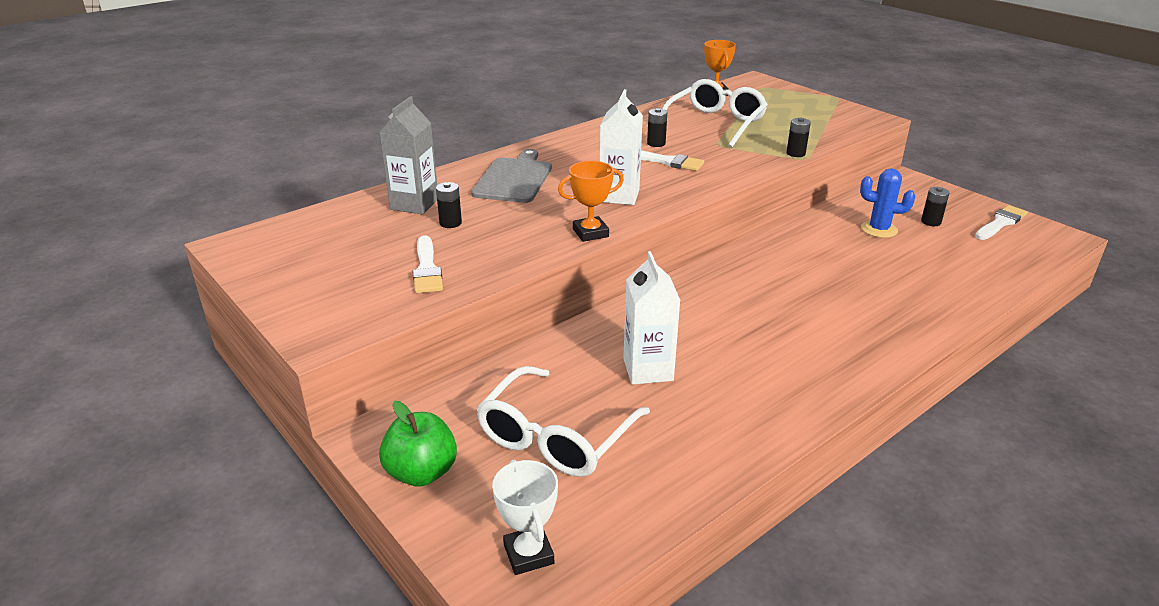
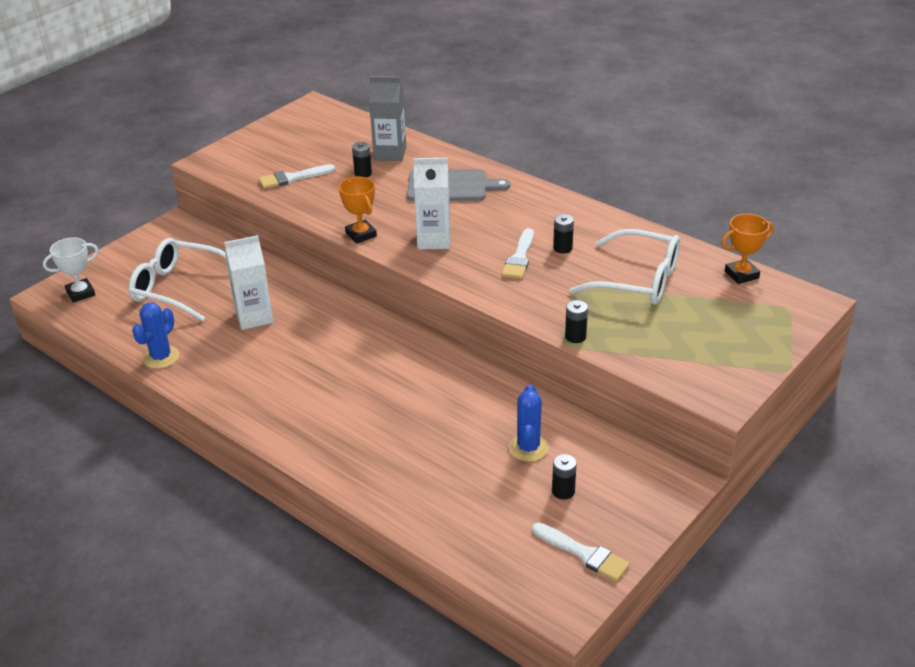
camera: 80 degrees right, 5 degrees up
(421, 472) = (146, 246): green apple -> none
(723, 455) = (161, 357): none -> blue cactus

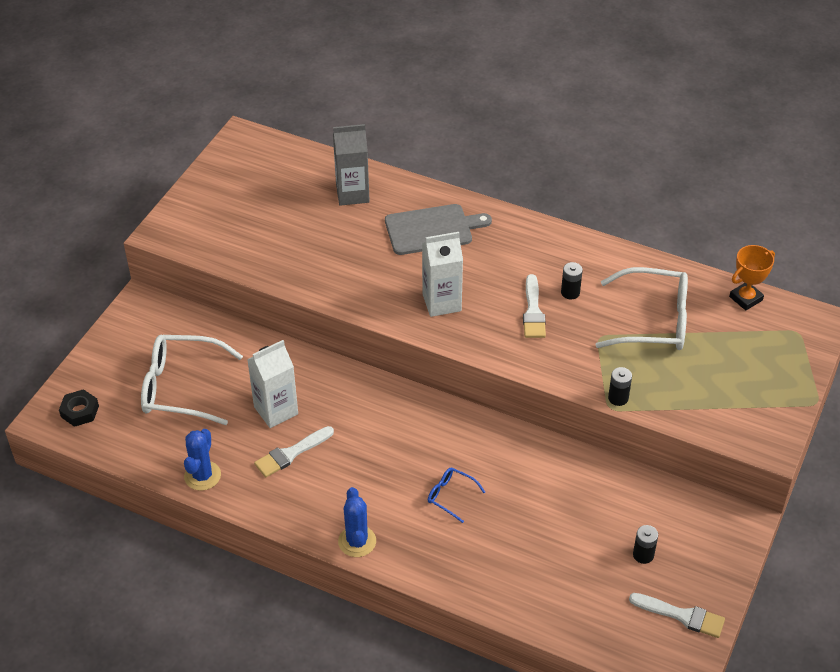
camera: 15 degrees left, 10 degrees up
(80, 293) = (80, 411): white trophy -> black nut
(292, 178) = (264, 242): white brush -> white brush (291, 453)
(361, 234) = (366, 307): orange trophy -> none
(363, 173) = (335, 225): black battery -> none
(387, 409) = (450, 496): none -> blue glasses
(528, 448) = (596, 514): blue cactus -> blue cactus (357, 541)

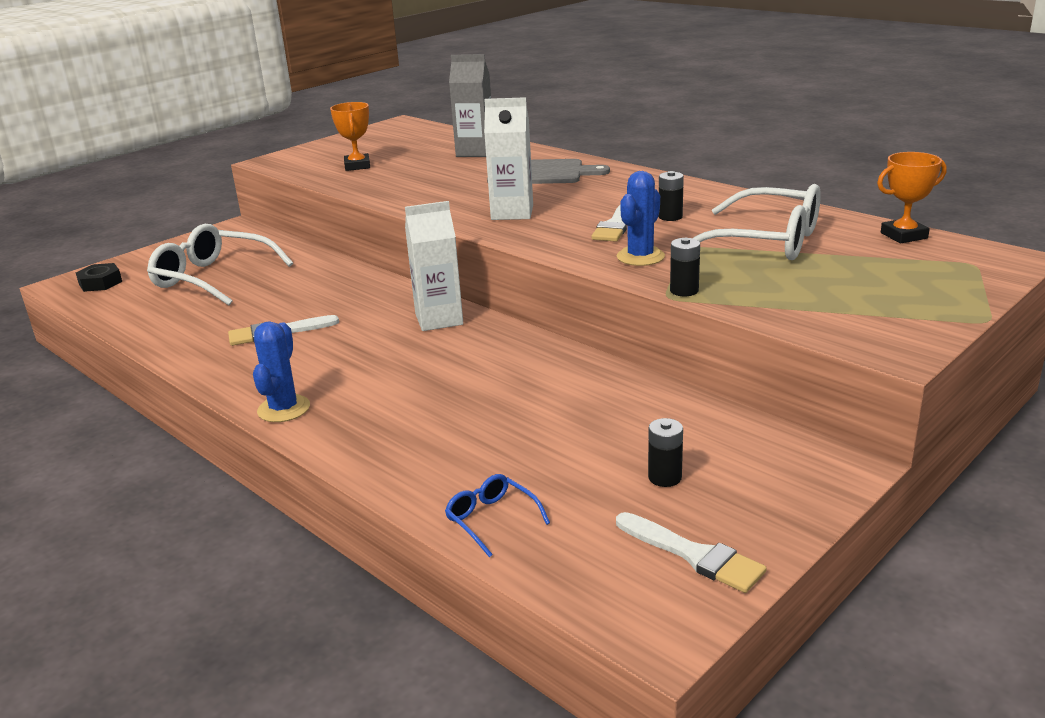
camera: 20 degrees right, 20 degrees down
(202, 476) = (167, 337): blue cactus -> blue cactus (640, 257)
(255, 234) = (357, 166): none -> orange trophy
(276, 410) = (291, 302): white carton -> white carton (439, 319)
(450, 496) = (432, 387): blue glasses -> blue glasses (491, 519)

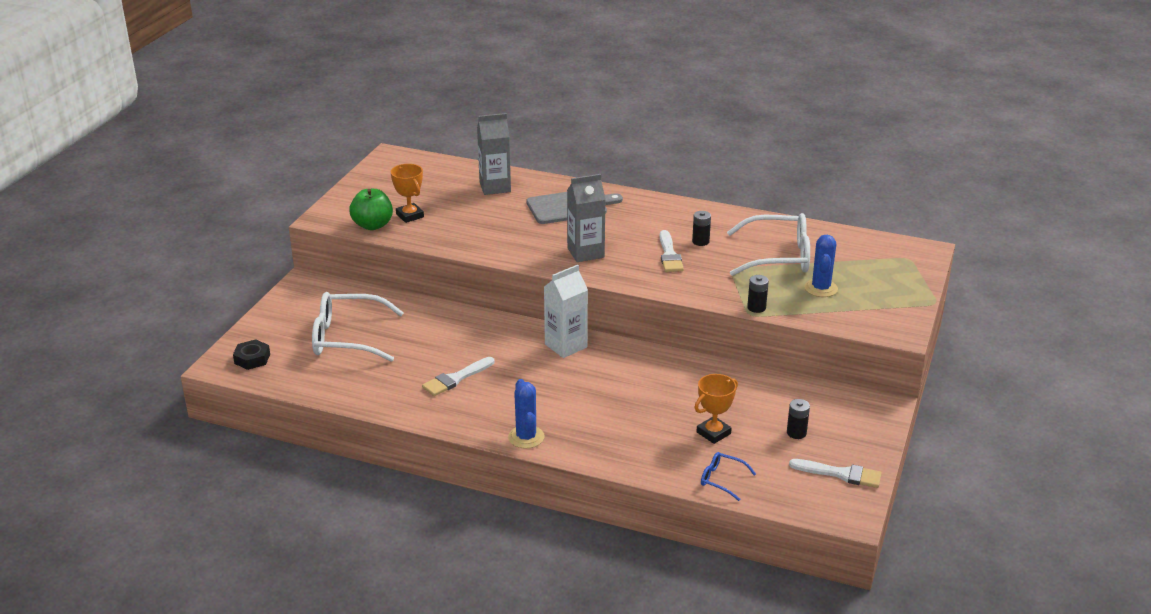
camera: 25 degrees left, 5 degrees up
(310, 170) = (372, 225): none -> green apple
(512, 213) = (585, 253): white carton -> grey carton
(640, 257) = (708, 282): blue cactus -> blue cactus (821, 288)
(904, 235) = (857, 239): orange trophy -> orange trophy (713, 433)

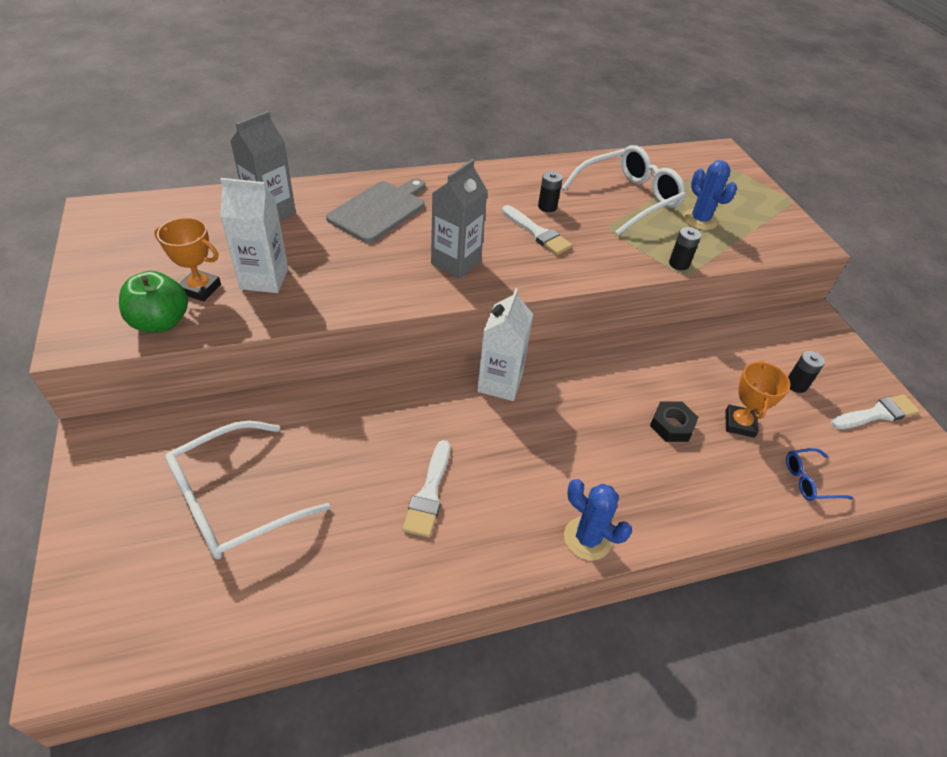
camera: 40 degrees left, 15 degrees up
(252, 359) = (116, 616): black nut -> black nut (672, 425)
(452, 222) = (264, 279): none -> white carton

